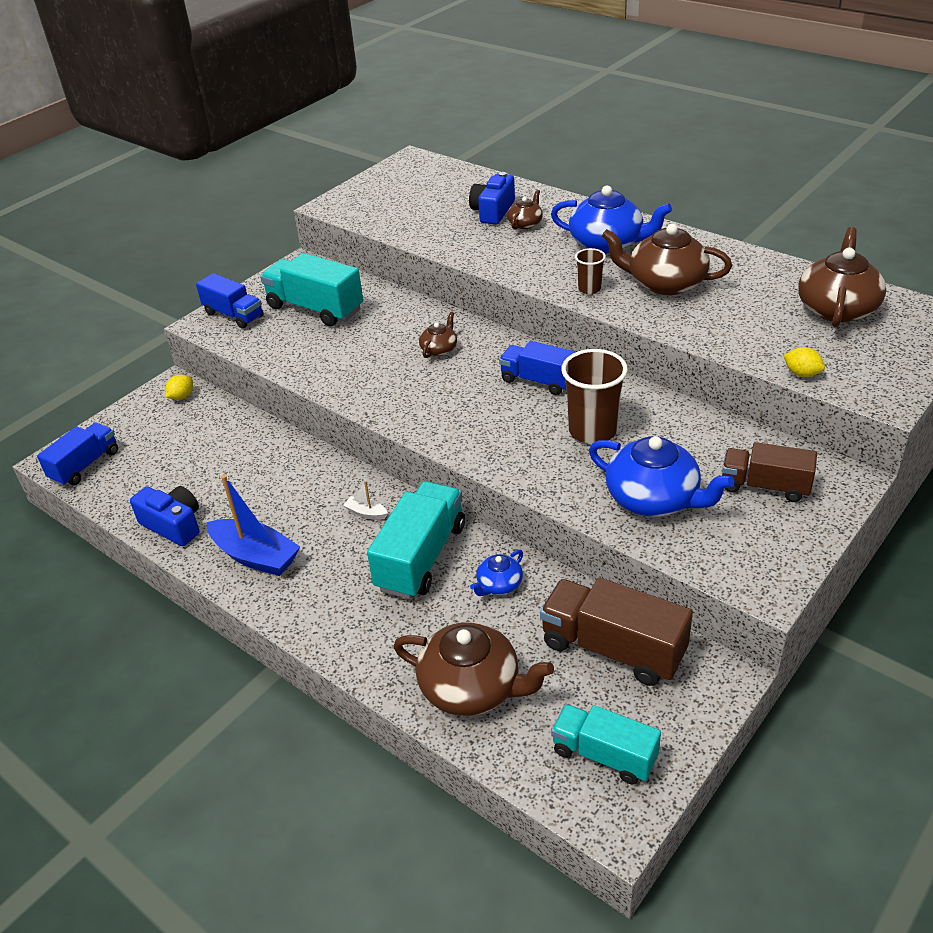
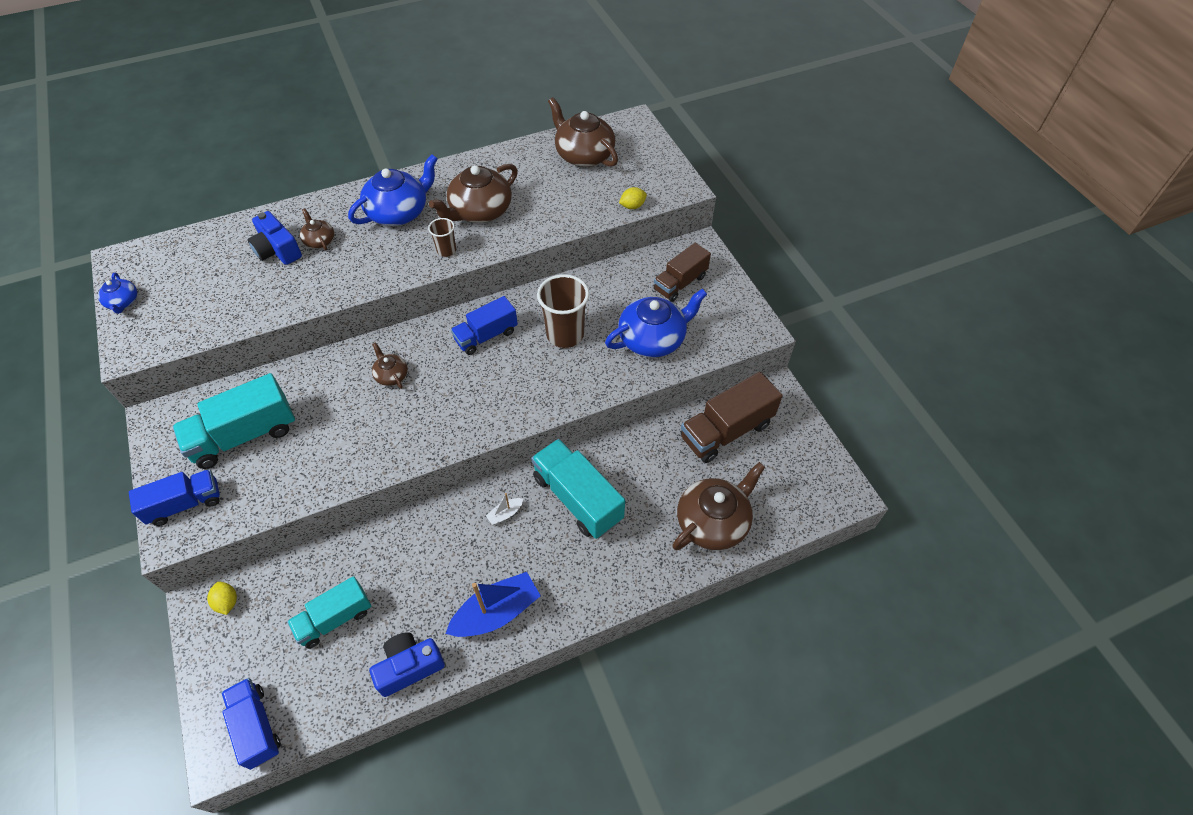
camera: 65 degrees left, 15 degrees up
(499, 584) = (635, 464): blue teapot -> blue teapot (123, 302)
(604, 755) = (800, 477): turquoise truck -> turquoise truck (335, 619)

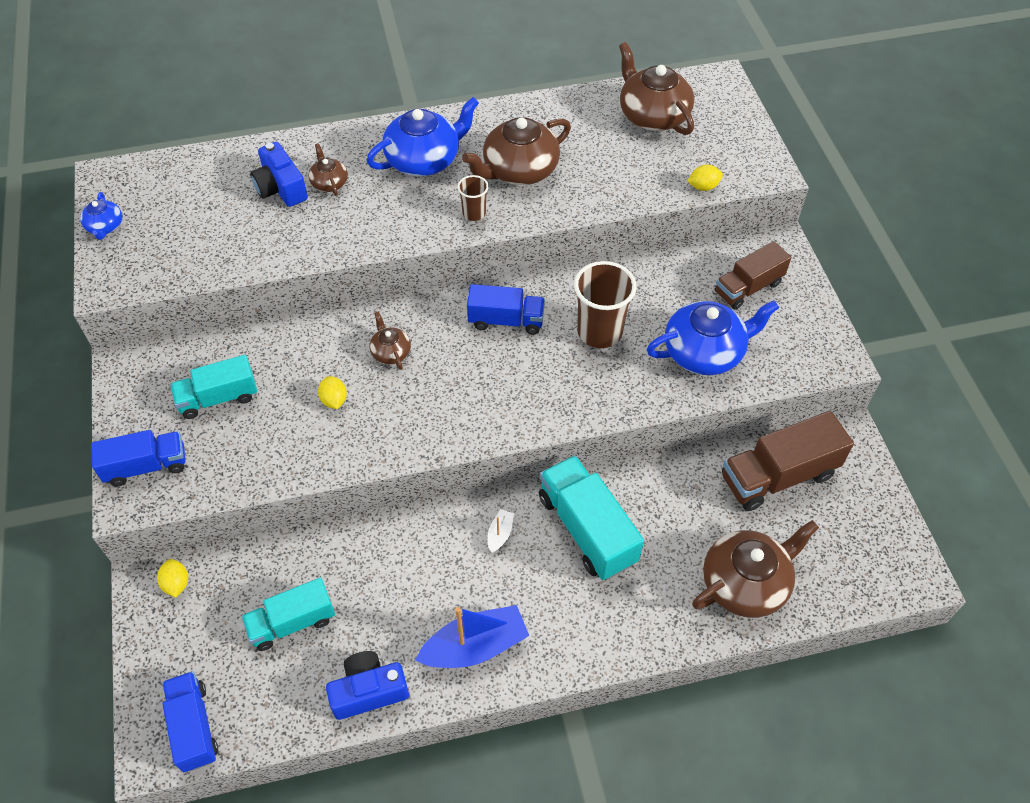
camera: 10 degrees right, 0 degrees up
(244, 435) = (218, 398): turquoise truck -> turquoise truck, size x0.66
(347, 422) = (334, 400): none -> yellow lemon
(486, 336) = (506, 320): blue truck -> blue truck turned 150 degrees counterclockwise
(505, 514) = (500, 534): white boat -> white boat turned 135 degrees clockwise

